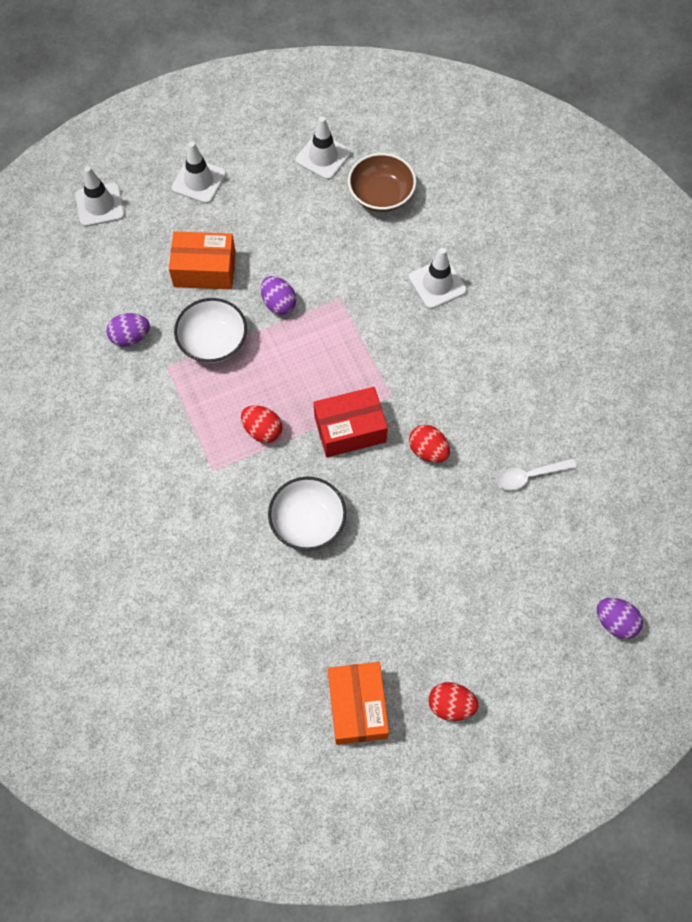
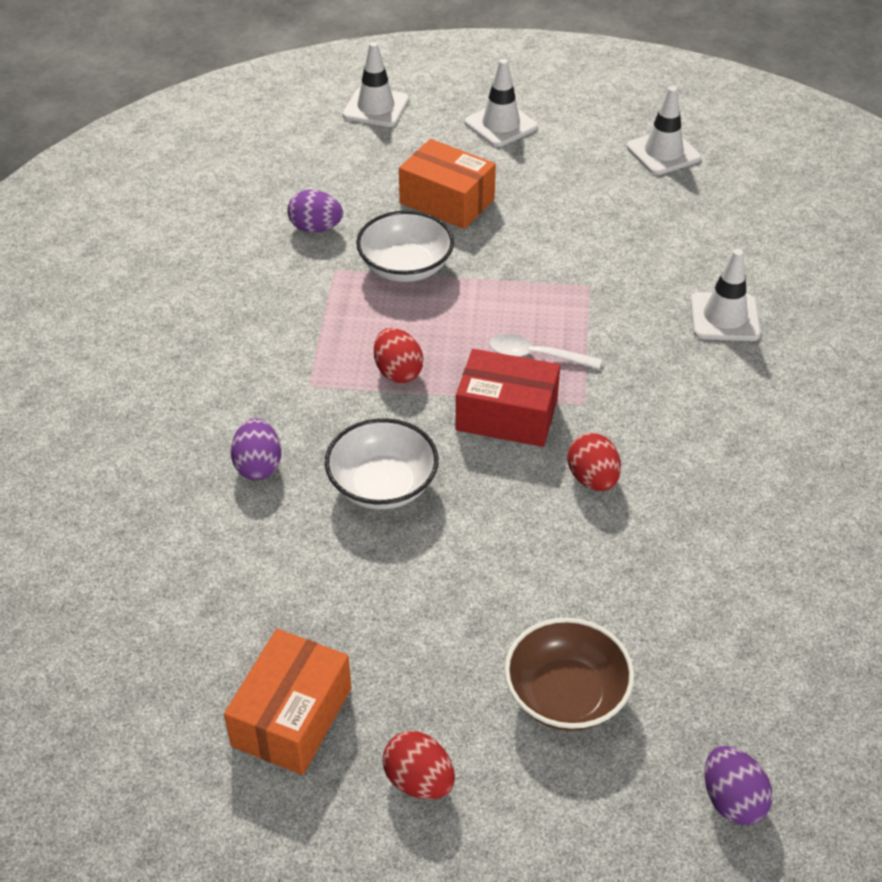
camera: 30 degrees right, 20 degrees down
(279, 303) = (510, 262): purple egg -> purple egg (258, 466)
(381, 195) = (710, 210): brown bowl -> brown bowl (566, 695)
(529, 476) = (716, 566): white spoon -> white spoon (536, 356)

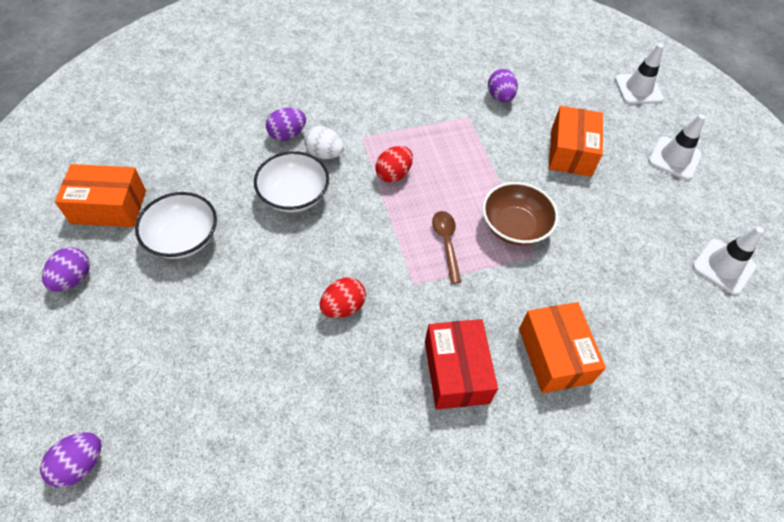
camera: 65 degrees right, 10 degrees up
(321, 433) = (324, 154): none -> white egg
(405, 267) = (491, 150): white bowl -> white bowl (183, 238)
(419, 781) = (73, 279): red egg -> purple egg
(506, 415) = (381, 241): red box -> red box (456, 372)
(536, 356) = (446, 243): white spoon -> brown spoon
(566, 695) = (151, 339): brown bowl -> brown bowl (514, 226)
(724, 317) = (554, 355): white traffic cone -> orange box

